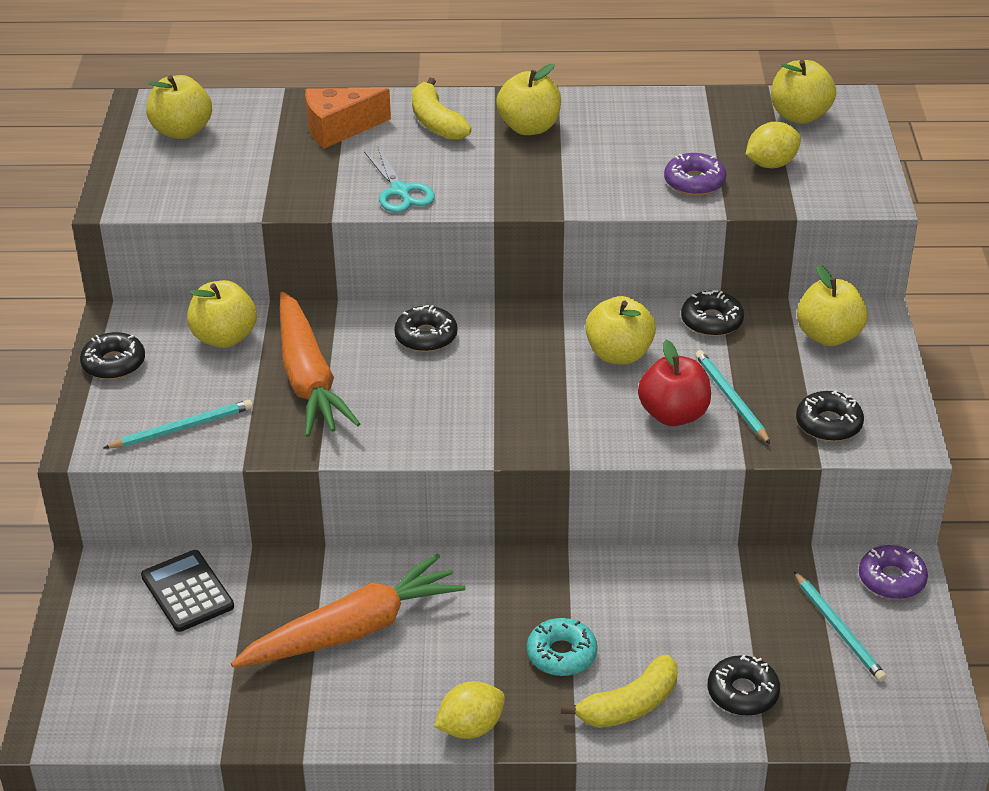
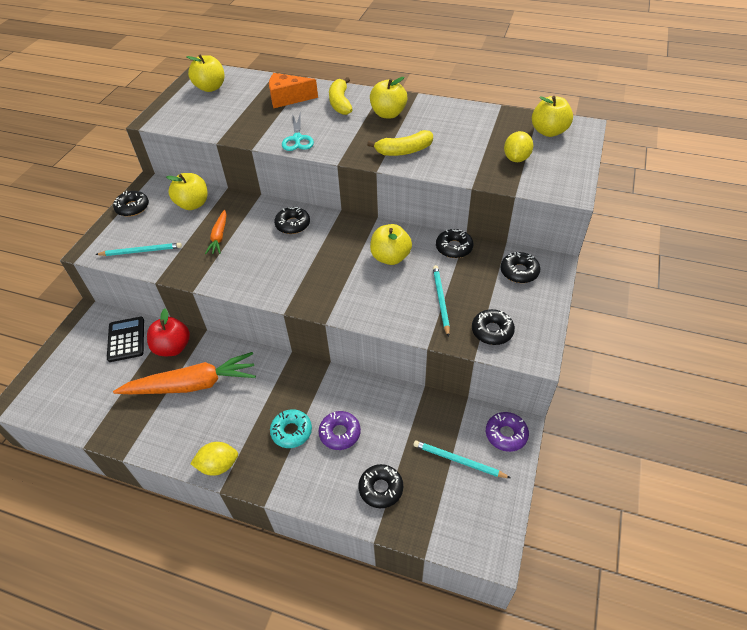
camera: 20 degrees right, 10 degrees up
(308, 379) = (219, 236): orange carrot -> orange carrot, size x0.51
(629, 705) = (312, 477): yellow banana -> yellow banana (404, 151)
(673, 415) = (402, 303): red apple -> red apple (173, 347)
(694, 182) = (464, 162): purple donut -> purple donut (340, 433)
(771, 164) = (516, 159): yellow lemon -> yellow lemon turned 60 degrees counterclockwise
(828, 336) = (519, 272): yellow apple -> black donut
(839, 629) = (458, 460): turquoise pencil -> turquoise pencil turned 120 degrees clockwise

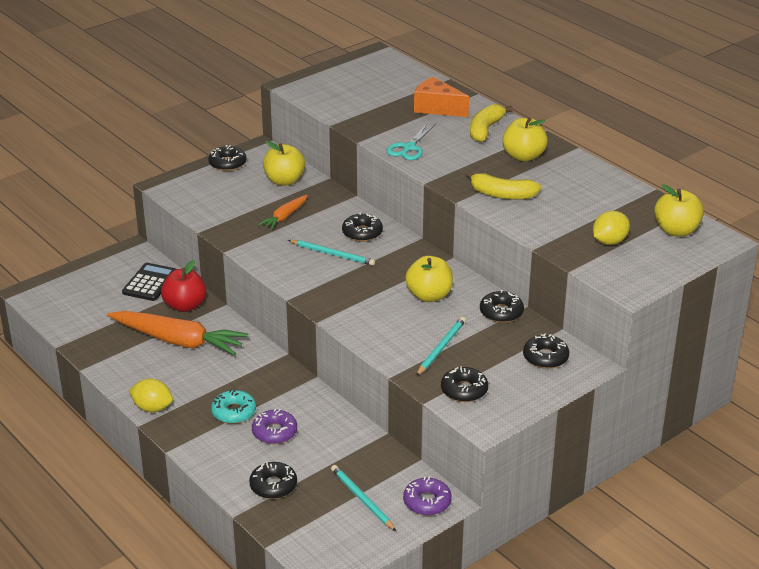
camera: 30 degrees right, 15 degrees down
(141, 251) = (206, 203): turquoise pencil -> turquoise pencil (333, 254)
(210, 88) = (370, 72): yellow apple -> none

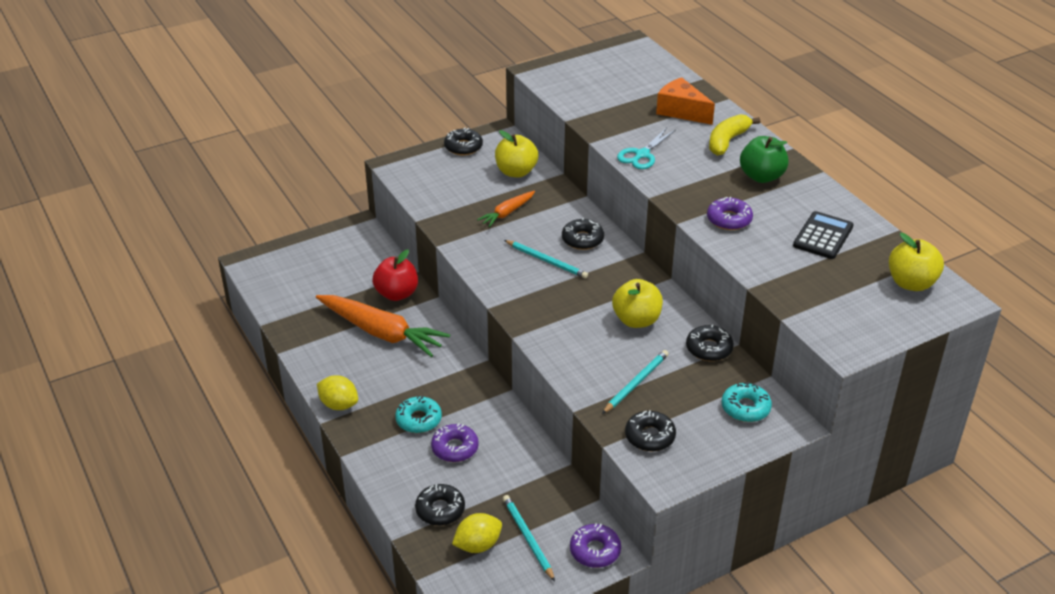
camera: 10 degrees right, 5 degrees up
(150, 283) = (368, 264): black calculator -> black calculator (823, 236)
(502, 194) = (729, 219): yellow banana -> purple donut
(523, 156) = (761, 176): yellow apple -> green apple
(545, 357) = (745, 408): black donut -> turquoise donut
(609, 241) = (834, 288): yellow lemon -> yellow lemon (478, 545)

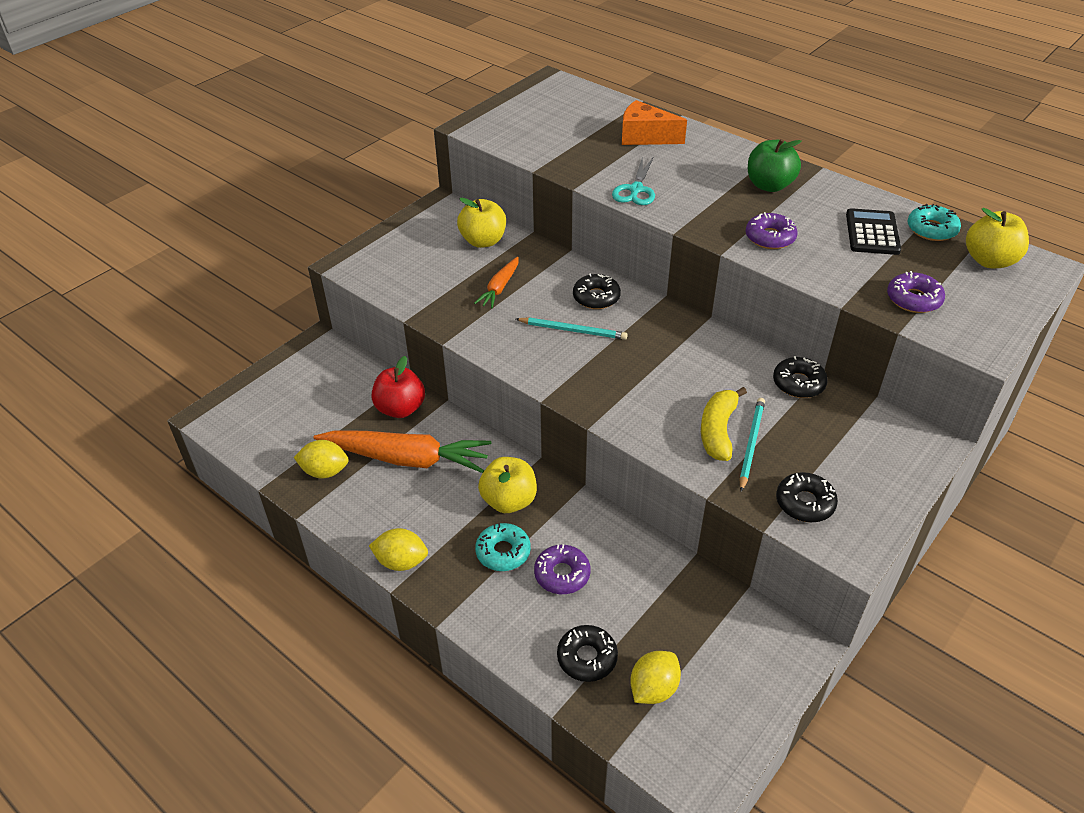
camera: 20 degrees left, 5 degrees up
(315, 325) = (325, 471): none -> yellow lemon
(463, 147) = (411, 227): black donut -> none
(527, 538) = (702, 660): turquoise pencil -> none
(595, 551) = (782, 650): purple donut -> purple donut (913, 299)
(636, 320) = (706, 372): yellow apple -> yellow apple (509, 501)
(727, 141) = (711, 157): yellow banana -> yellow banana (718, 431)
(745, 408) = (878, 439): turquoise donut -> turquoise donut (931, 229)

